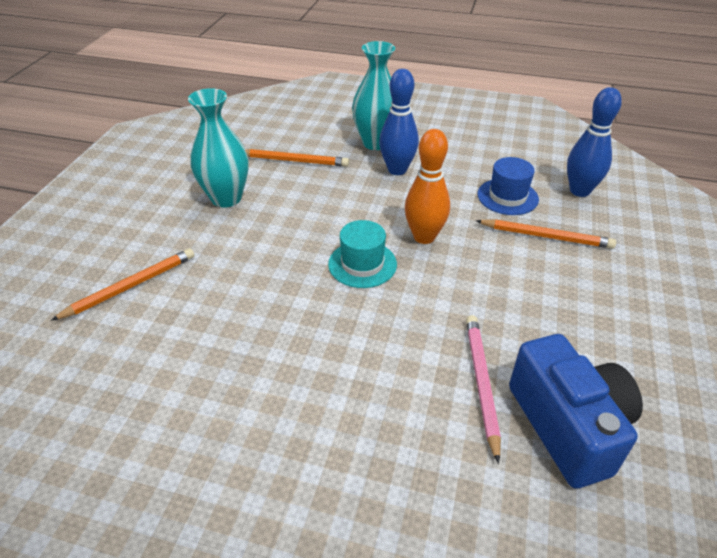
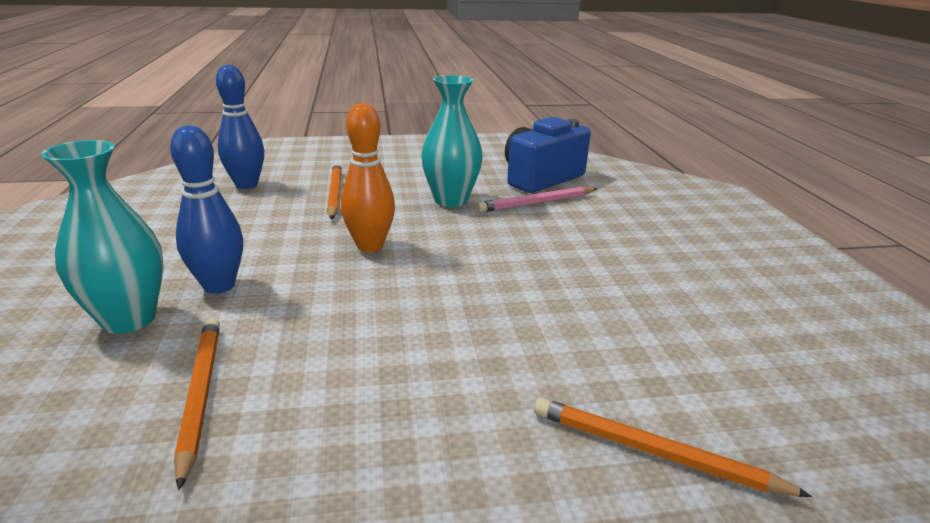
camera: 115 degrees left, 15 degrees down
(226, 198) = (361, 440): turquoise vase -> turquoise vase (451, 200)
(362, 264) = (443, 271): turquoise hat -> none
(507, 197) = (269, 214): blue hat -> none

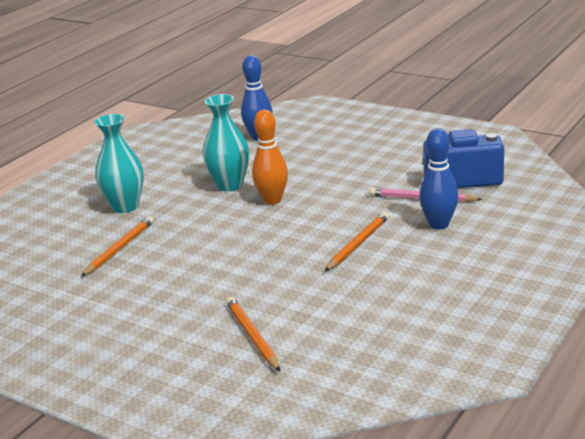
camera: 45 degrees right, 0 degrees up
(219, 286) = (176, 201): blue bowling pin -> blue bowling pin (439, 225)
(335, 194) = (301, 157): orange pencil -> orange pencil (358, 244)
(451, 200) = (366, 181): turquoise vase -> turquoise vase (230, 185)

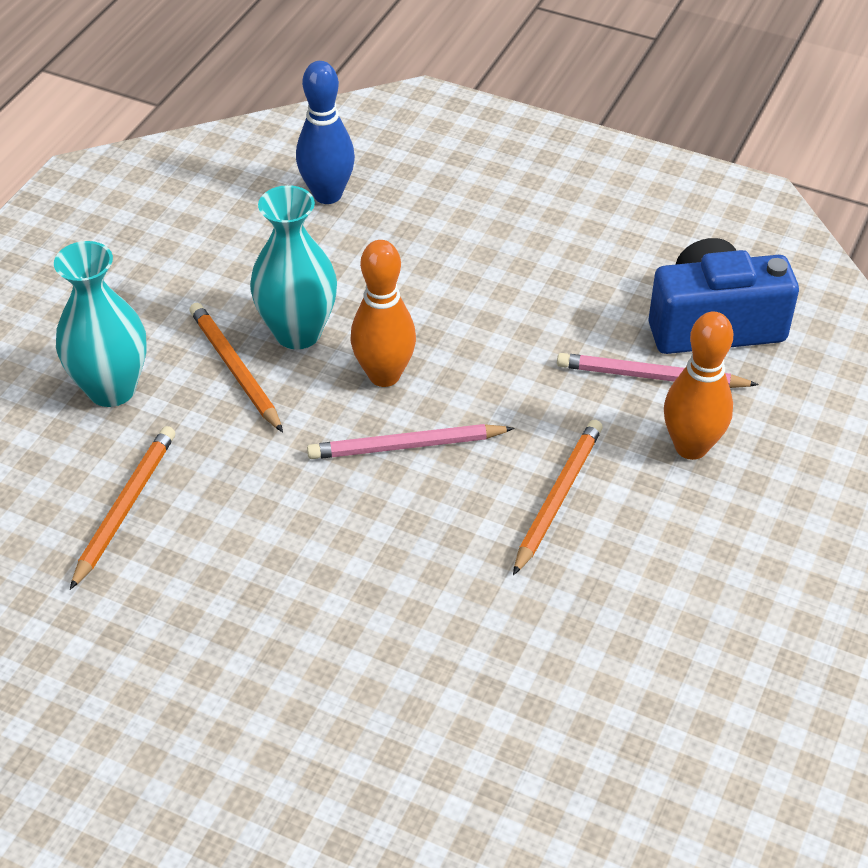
camera: 10 degrees left, 20 degrees up
(252, 336) = (412, 740): orange pencil -> orange pencil (235, 369)
(278, 225) = (406, 446): none -> pink pencil
(439, 225) = (691, 447): blue bowling pin -> orange bowling pin

